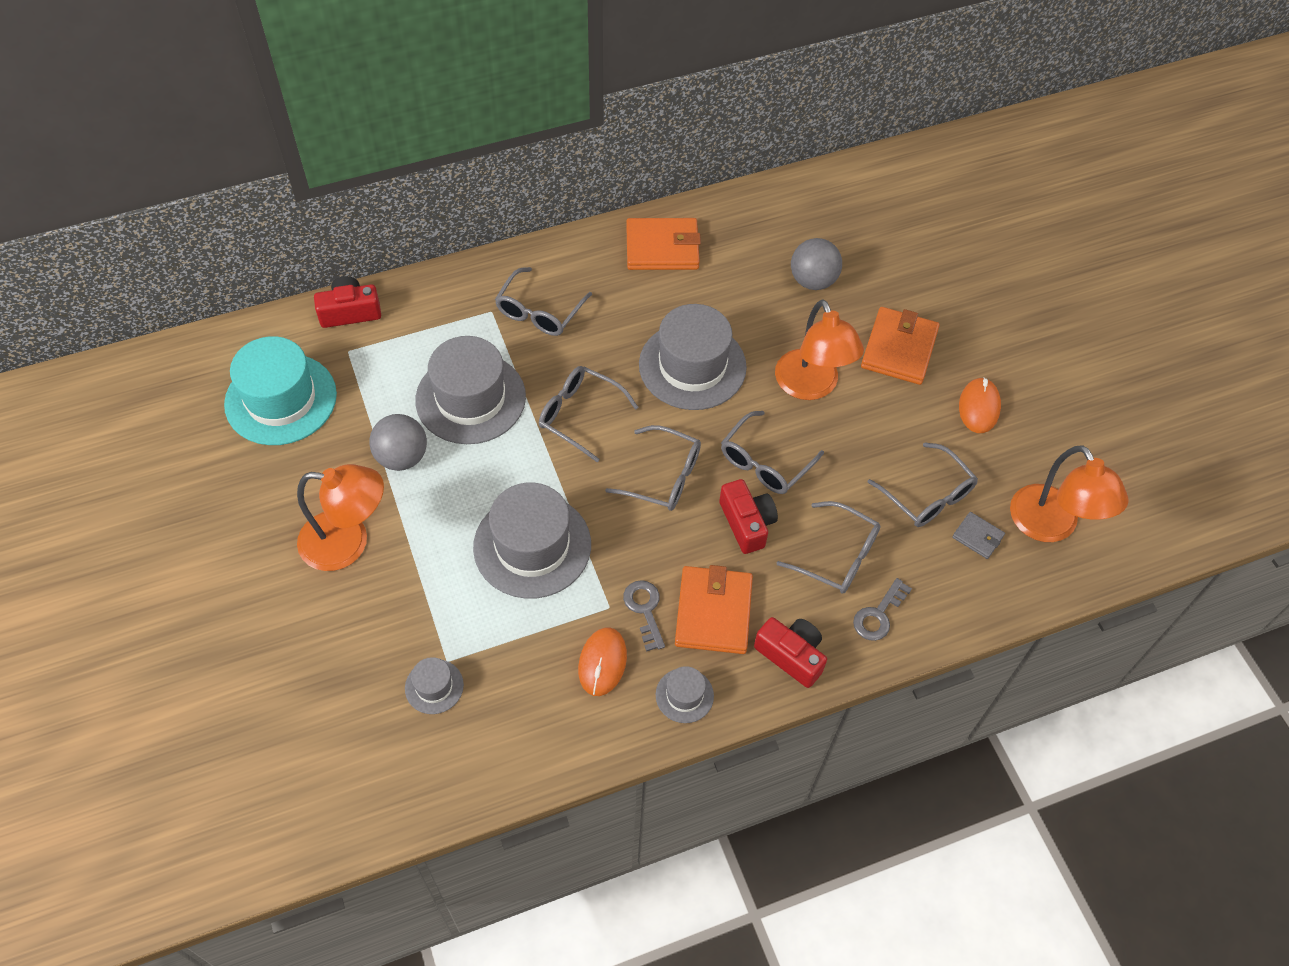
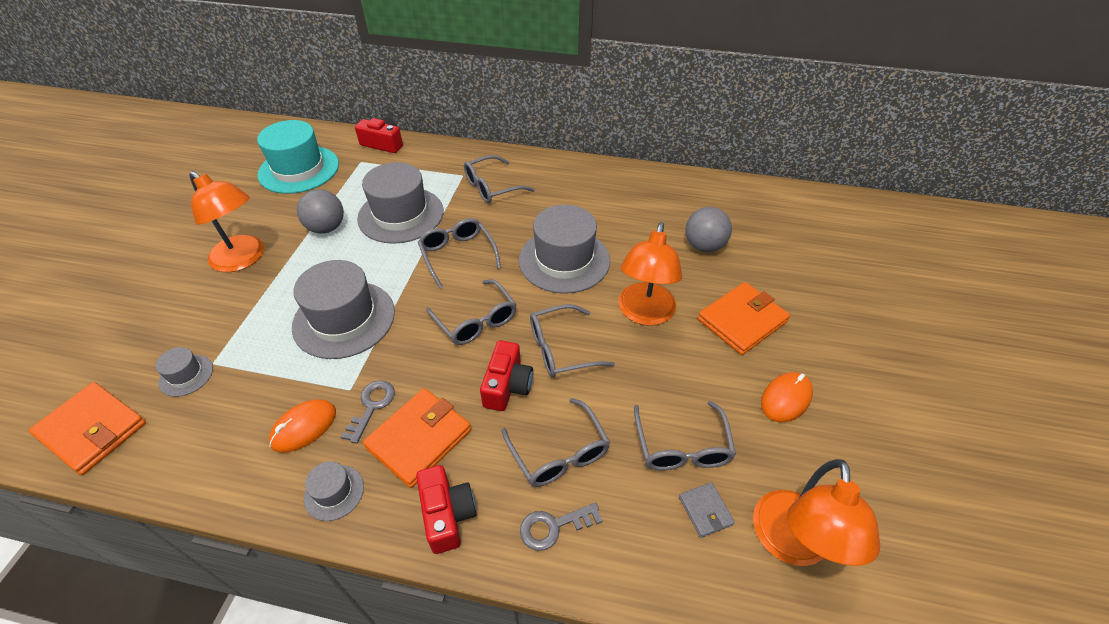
camera: 35 degrees right, 10 degrees down
(662, 248) = (607, 184): orange wallet -> orange wallet (92, 430)

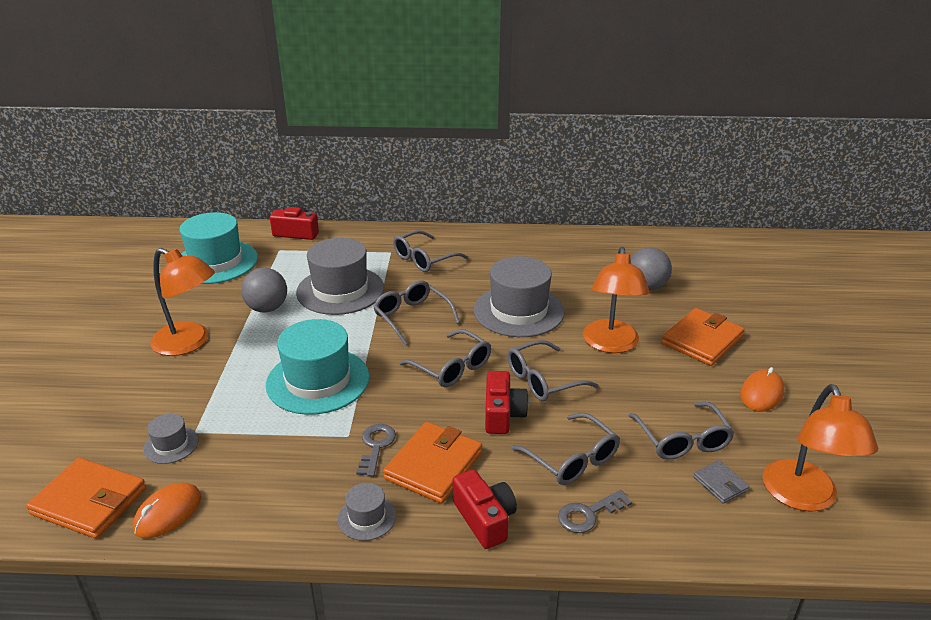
camera: 10 degrees left, 15 degrees down
(304, 427) = (314, 471): orange mouse -> orange mouse (168, 513)
(344, 319) = (318, 381): grey hat -> turquoise hat

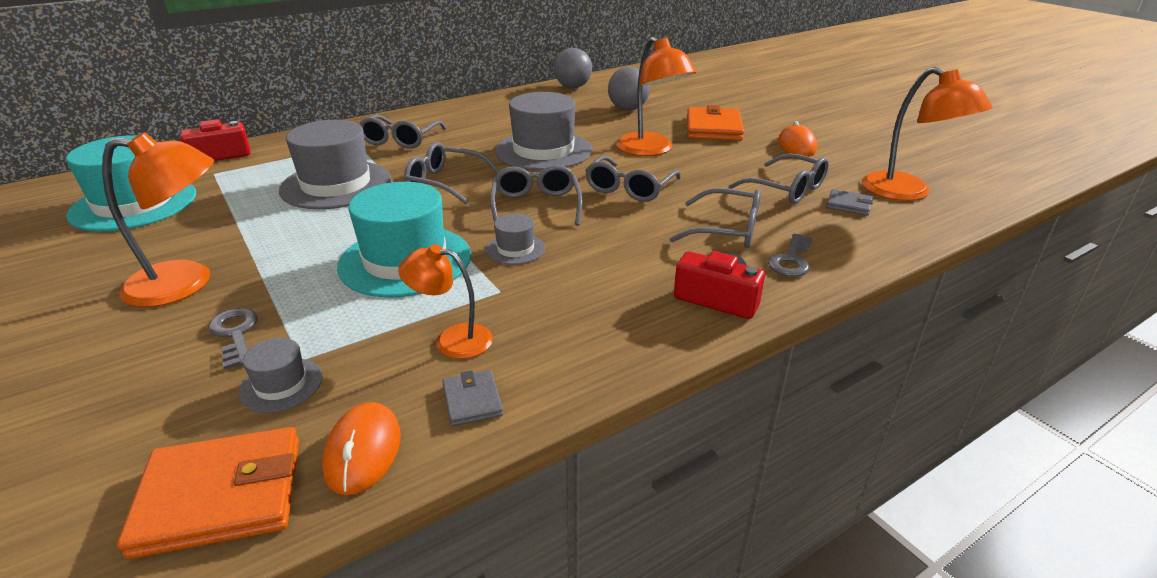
camera: 35 degrees left, 0 degrees up
(249, 512) = (472, 400): none -> grey wallet
(267, 308) = (260, 223): grey ball -> grey ball (573, 87)
(282, 460) = (452, 340): none -> orange lamp
(367, 517) = (609, 346): grey hat -> grey hat (515, 249)
(376, 446) = (541, 288): grey key -> grey key (235, 334)
(434, 465) = (618, 280): orange wallet -> none
(452, 367) = (536, 206): grey glasses -> grey glasses turned 105 degrees counterclockwise
(502, 414) = (628, 222): red camera -> none

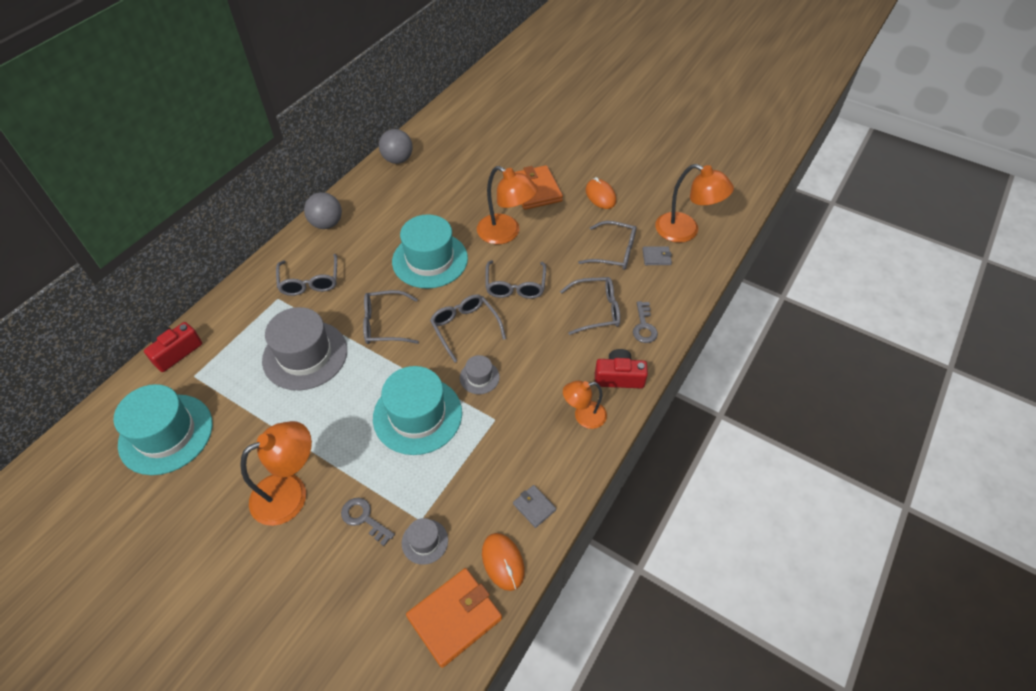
camera: 25 degrees left, 20 degrees up
(452, 340) = (494, 469): orange lamp -> orange lamp (583, 416)
(543, 151) = (430, 260): grey hat -> turquoise hat
(628, 109) = (460, 181): grey ball -> grey ball (327, 224)

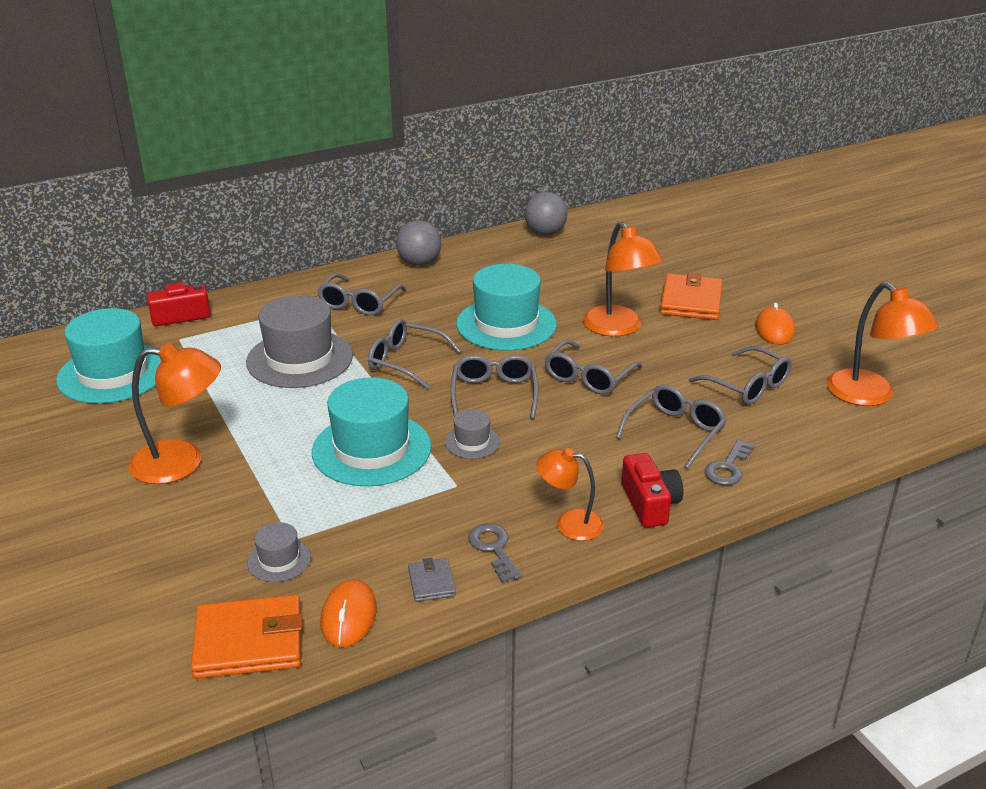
camera: 30 degrees right, 20 degrees down
(364, 518) = (234, 514): grey key -> grey key (494, 549)
(596, 310) = (675, 431): grey glasses -> grey glasses turned 75 degrees counterclockwise
(619, 377) = (650, 503): red camera -> red camera turned 45 degrees clockwise
(656, 257) = (804, 408): grey wallet -> none

